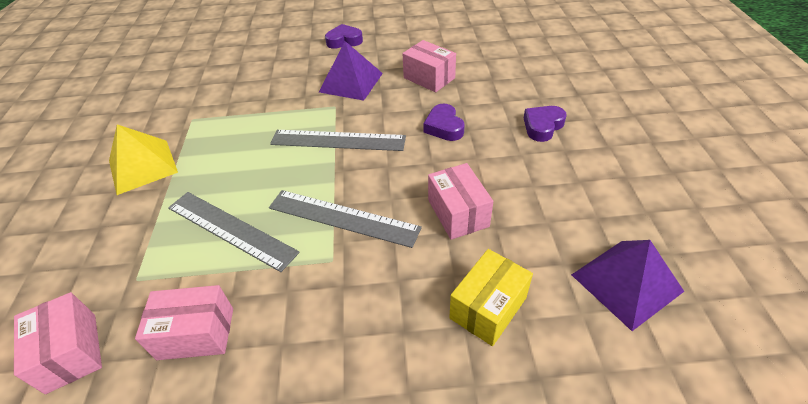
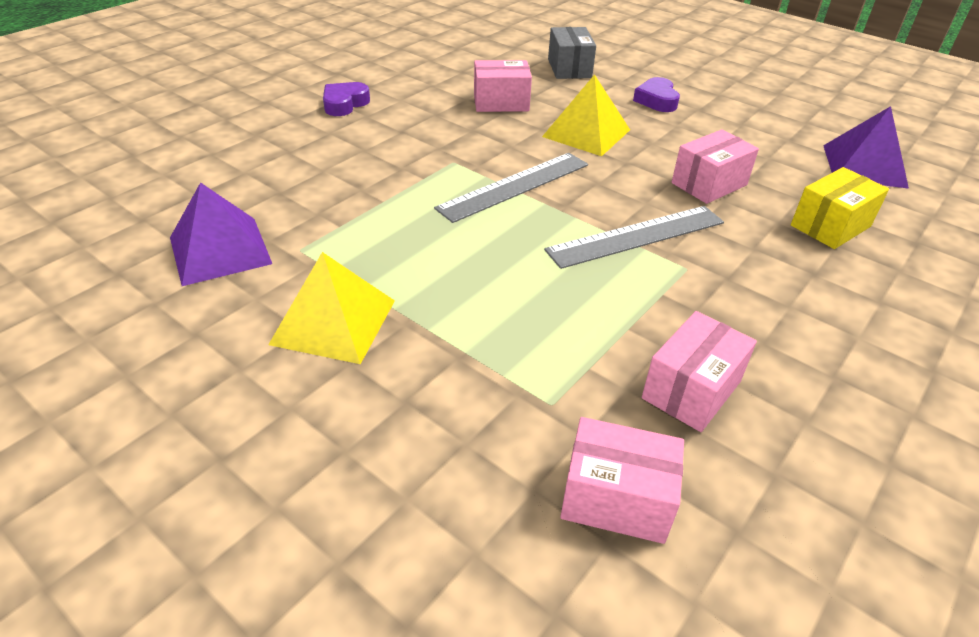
camera: 50 degrees left, 5 degrees down
(231, 229) = (559, 305): grey ruler -> none
(351, 82) = (429, 136): purple pyramid -> purple pyramid (220, 250)
(444, 127) = (586, 133): purple heart -> yellow pyramid
(458, 213) = (709, 184): pink box -> pink box turned 60 degrees counterclockwise
(488, 308) = (830, 226): yellow box -> yellow box turned 60 degrees clockwise
(521, 71) = (569, 68): none -> grey box

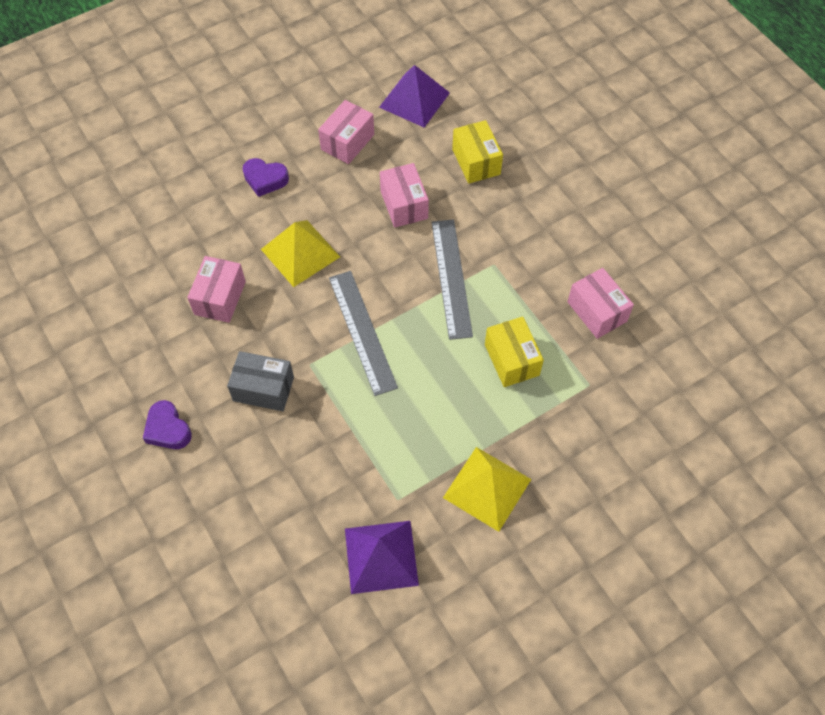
camera: 70 degrees left, 20 degrees up
(547, 310) = (511, 360): none -> yellow box
(569, 68) = (174, 219): grey box -> grey box (263, 389)
(616, 499) = (658, 378): pink box -> pink box (347, 142)

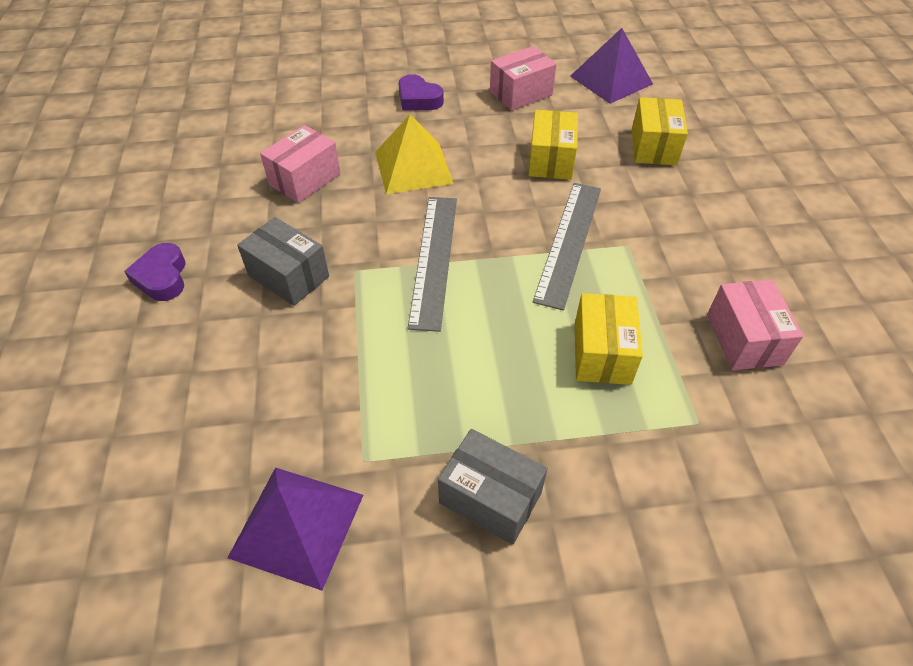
camera: 25 degrees right, 10 degrees down
(404, 205) = (551, 160): pink box -> yellow box
(487, 488) = (490, 498): yellow pyramid -> grey box

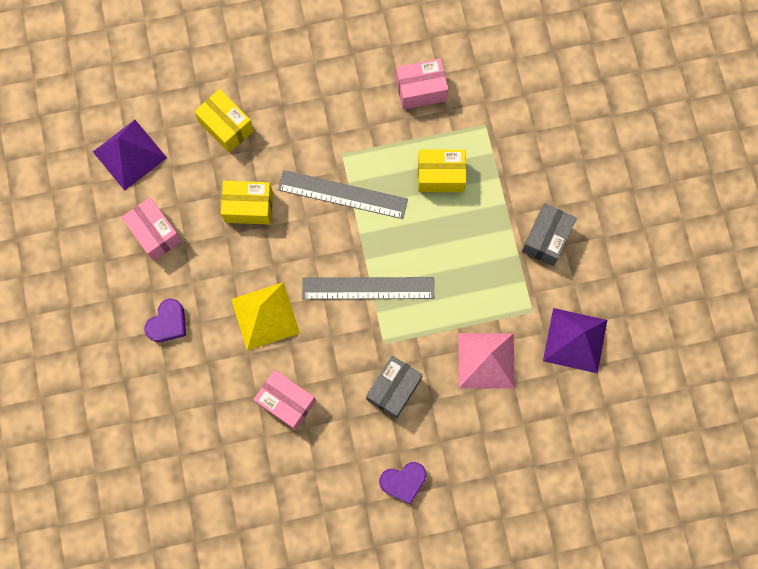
camera: 95 degrees left, 25 degrees up
(298, 386) = (486, 360): none -> pink pyramid
(654, 147) = (226, 126): yellow box -> yellow box turned 45 degrees clockwise

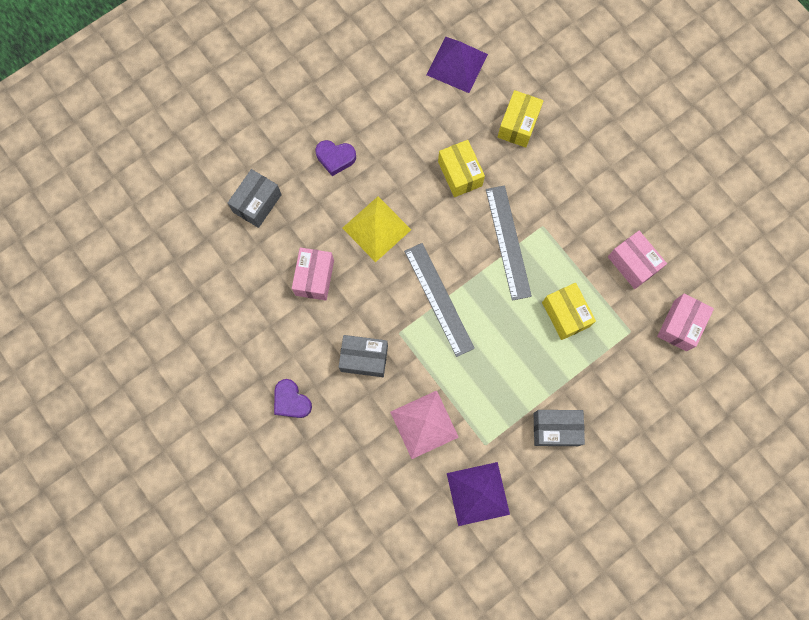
camera: 65 degrees right, 0 degrees up
(155, 233) = (403, 114): pink box -> pink box (680, 325)
(176, 426) = (257, 203): none -> grey box

